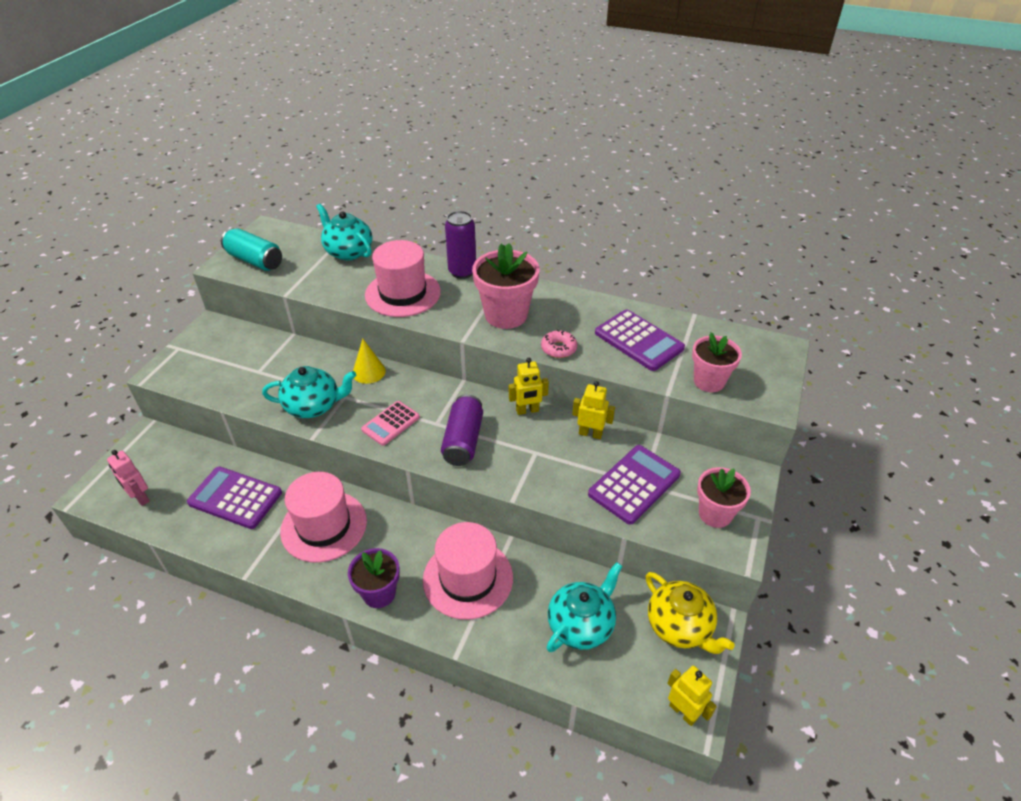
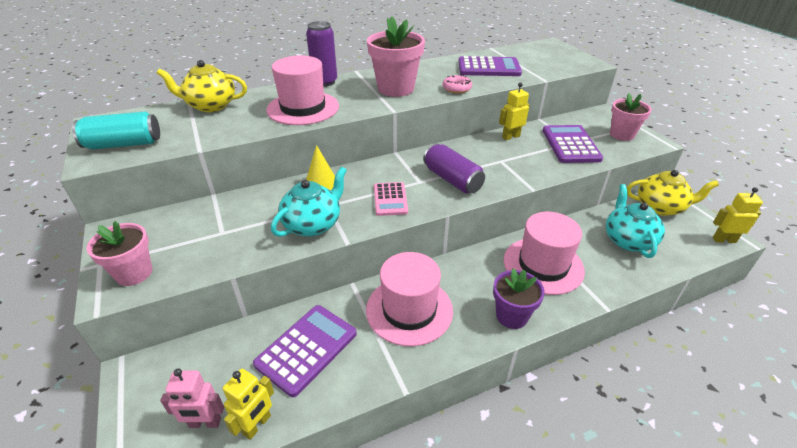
camera: 45 degrees left, 5 degrees down
(235, 498) = (306, 349): purple calculator -> purple calculator turned 150 degrees clockwise
(348, 252) = (211, 106): turquoise teapot -> yellow teapot
(527, 411) = (460, 145): yellow robot -> yellow robot (257, 425)
(709, 381) = (551, 68): pink flower pot -> pink flower pot (134, 273)

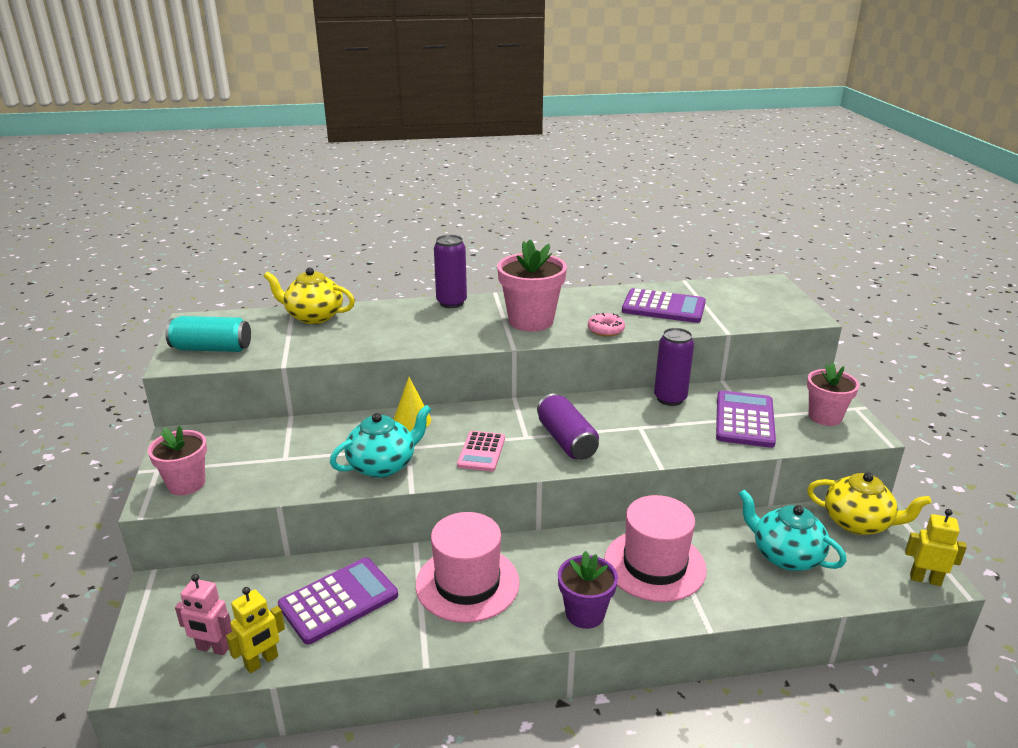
camera: 15 degrees right, 10 degrees down
(303, 108) = (412, 332): pink hat -> none
(510, 137) = (670, 399): yellow robot -> purple can
(628, 240) = (785, 556): turquoise teapot -> turquoise teapot turned 60 degrees counterclockwise

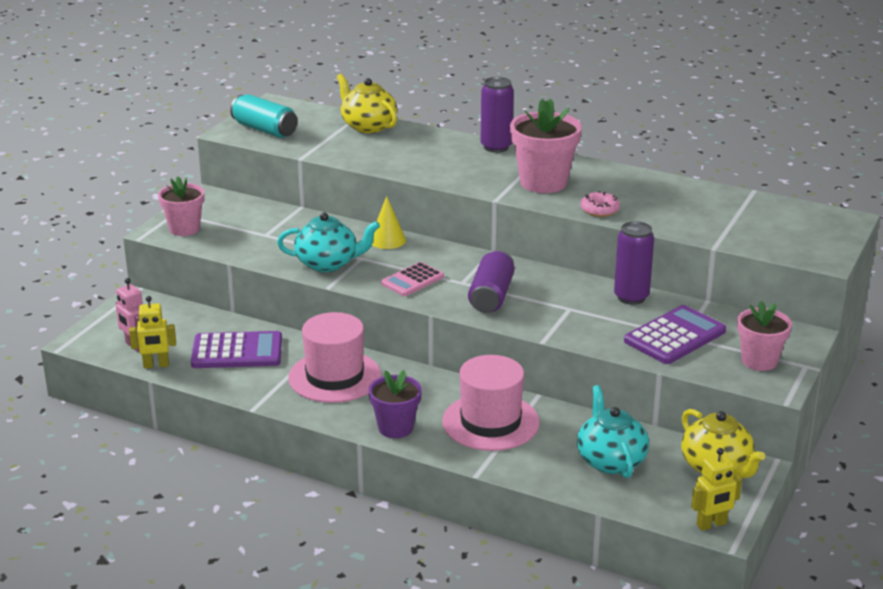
camera: 35 degrees right, 0 degrees up
(663, 307) = (688, 207): purple calculator -> none
(925, 579) = (711, 524): yellow robot -> yellow robot turned 105 degrees clockwise

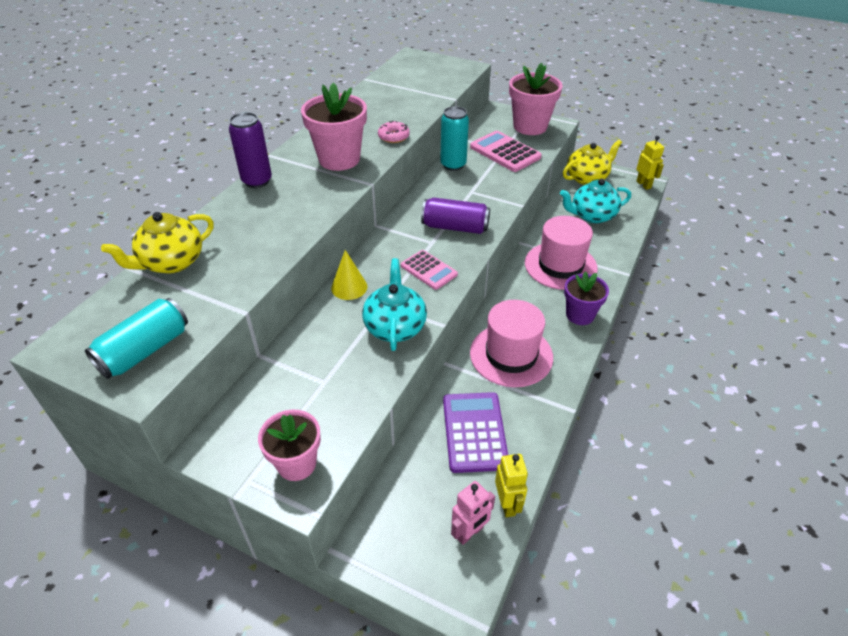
camera: 90 degrees left, 15 degrees up
(631, 297) = (453, 165): purple can -> turquoise can
(674, 336) = (505, 152): purple calculator -> pink calculator
(759, 361) = (530, 126): pink flower pot -> pink flower pot, size x1.52

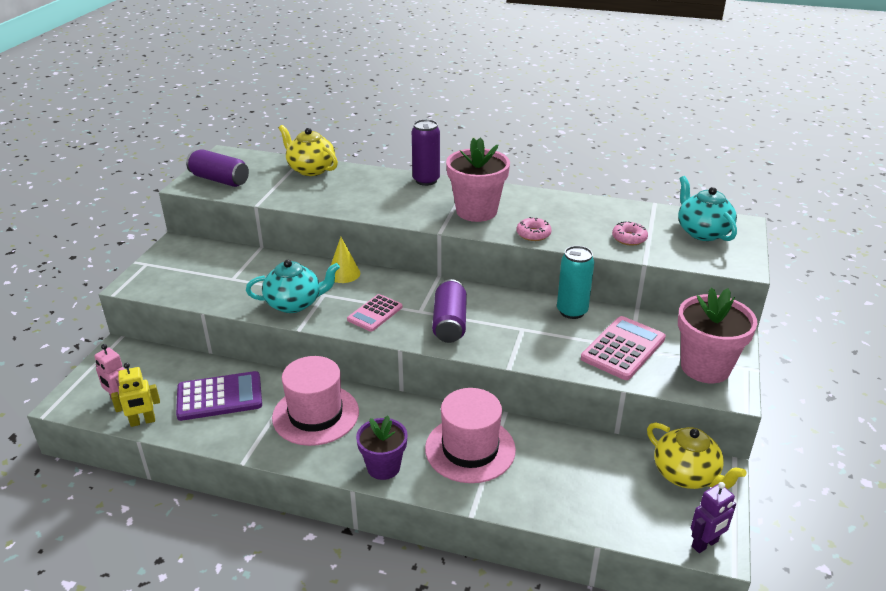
camera: 80 degrees right, 10 degrees down
(145, 350) = (219, 180): turquoise can -> purple can
(296, 464) = (156, 279): pink flower pot -> none
(416, 98) = (629, 238): none -> pink donut
(592, 215) = (590, 480): turquoise teapot -> turquoise teapot (702, 232)
(643, 184) = (705, 544): yellow robot -> purple robot

